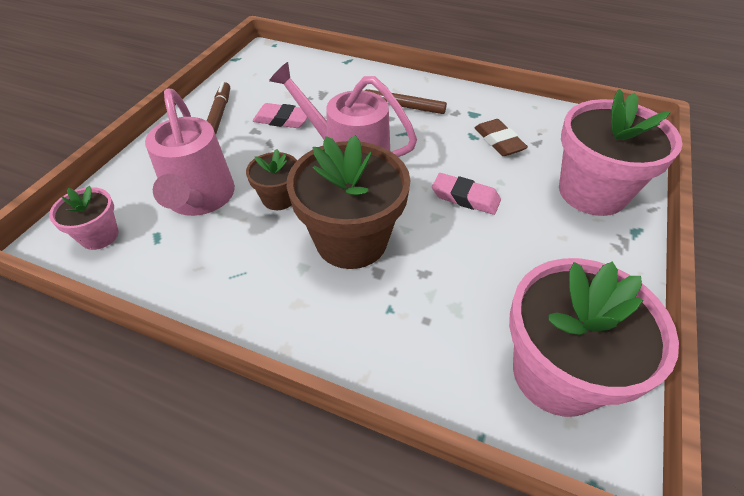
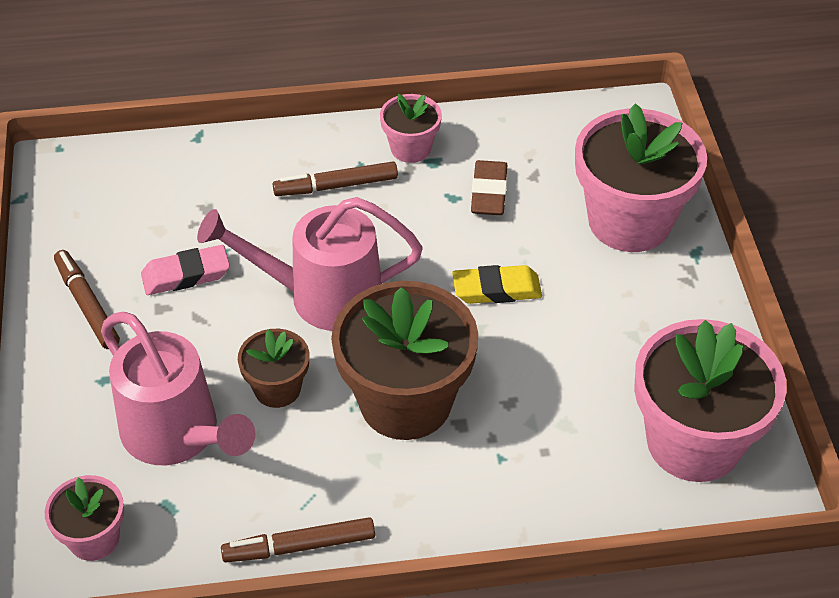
camera: 30 degrees left, 0 degrees up
(206, 302) = (299, 546): none -> brown marker
(464, 103) = (411, 148): none -> pink flower pot
(465, 197) = (496, 289): pink eraser -> yellow eraser
(498, 141) = (489, 193): brown eraser -> brown eraser turned 60 degrees clockwise

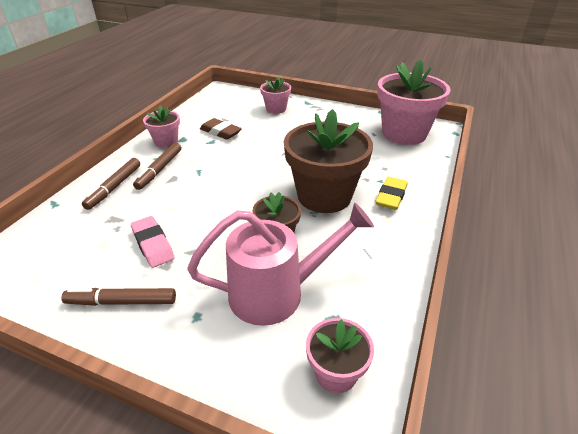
camera: 60 degrees left, 10 degrees down
(186, 275) = (153, 245): pink eraser -> pink eraser turned 45 degrees counterclockwise
(299, 546) = (399, 267): brown marker -> brown marker (114, 187)
(321, 296) = (227, 199): pink watering can -> none
(496, 289) = (279, 149): yellow eraser -> yellow eraser (391, 196)
(629, 221) = (276, 109): pink flower pot -> pink flower pot, size x0.51

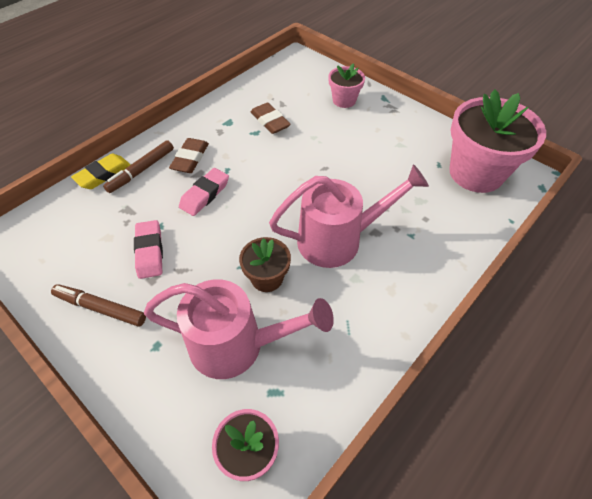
camera: 20 degrees right, 15 degrees up
(159, 170) = (190, 159): brown marker -> brown eraser
(166, 142) = (211, 122): pink flower pot -> none
(187, 192) = (205, 195): none -> pink eraser
(324, 196) = (339, 239): brown flower pot -> pink watering can
(391, 196) = (411, 261): yellow eraser -> yellow eraser (103, 174)

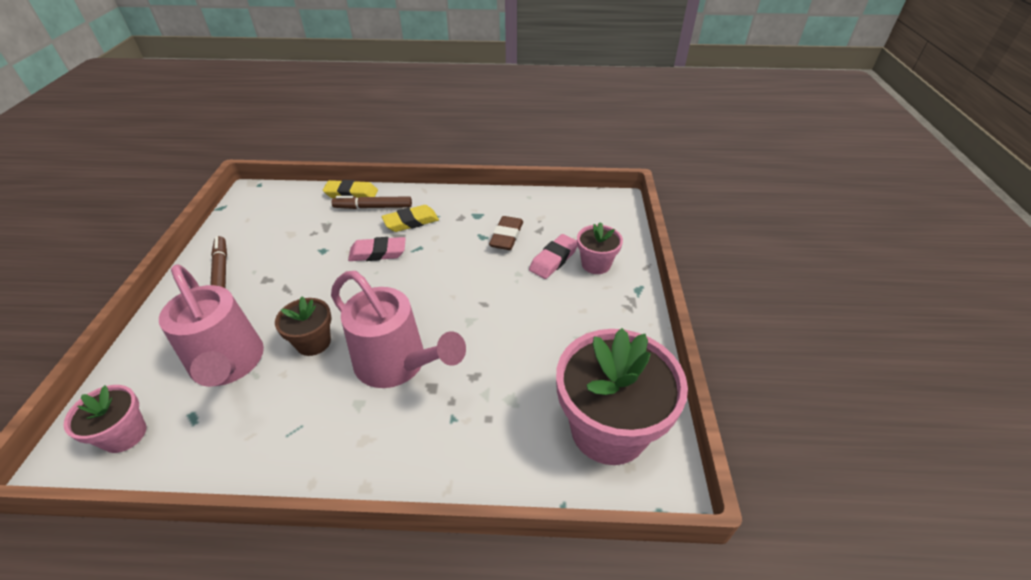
camera: 50 degrees right, 10 degrees down
(150, 251) = (292, 262): pink eraser -> pink eraser (554, 260)
(190, 159) = (411, 222): brown eraser -> yellow eraser

